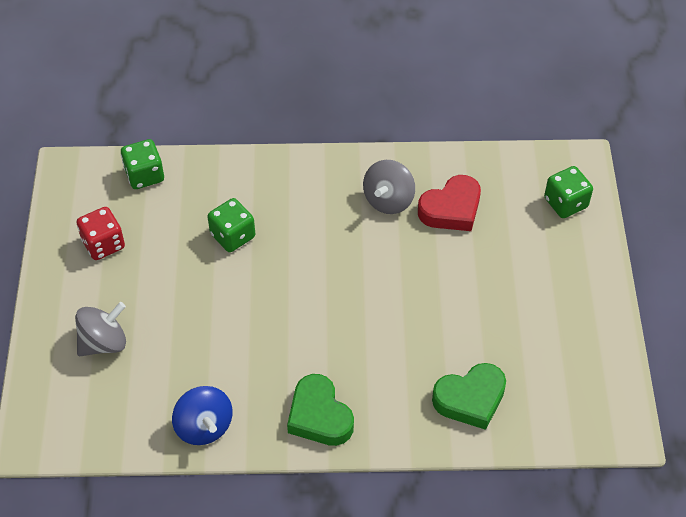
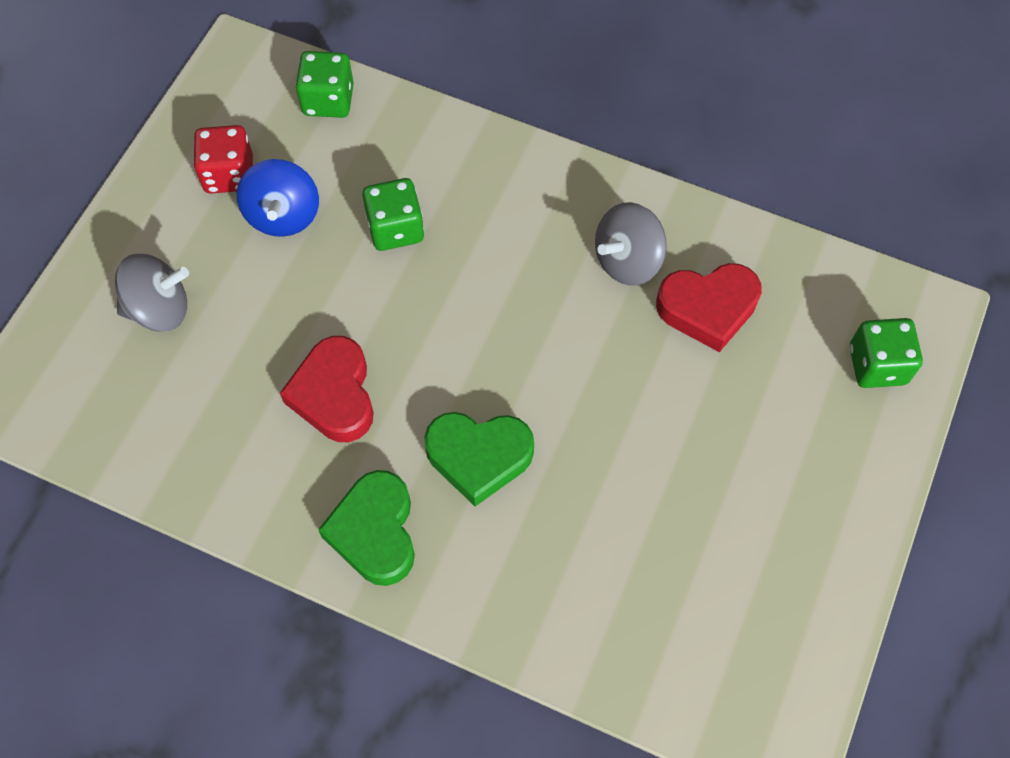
camera: 25 degrees right, 10 degrees up
(204, 426) = (221, 480): blue spinning top -> blue spinning top (283, 215)
(248, 348) = (334, 394): none -> red heart
(470, 399) = (590, 600): green heart -> green heart (479, 457)

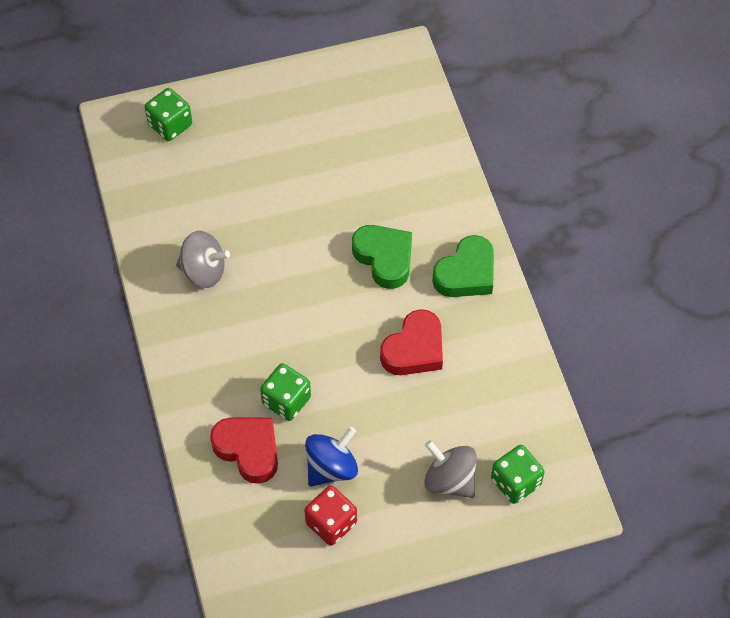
camera: 130 degrees left, 5 degrees down
(328, 100) = (227, 513): green dice -> green dice (515, 482)
(708, 308) = (201, 216): red heart -> red heart (248, 450)

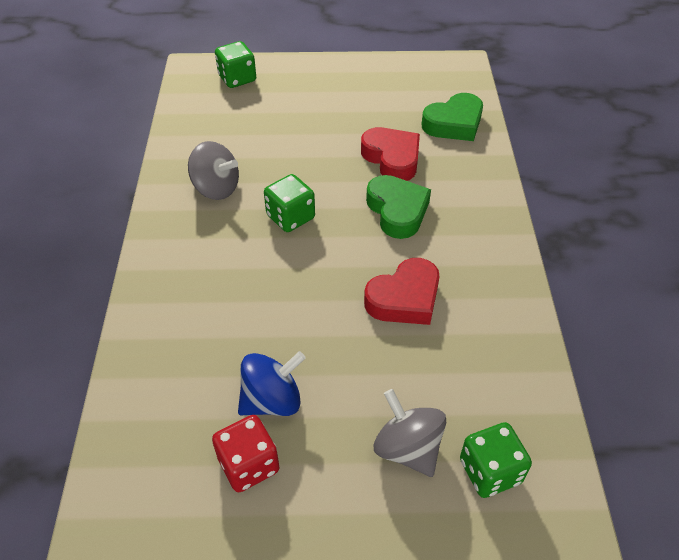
camera: 15 degrees right, 10 degrees down
(248, 450) = (188, 359): red heart -> red heart (392, 158)
(286, 401) = (249, 319): green dice -> green dice (290, 217)
(466, 273) = (479, 240): green heart -> green heart (454, 123)

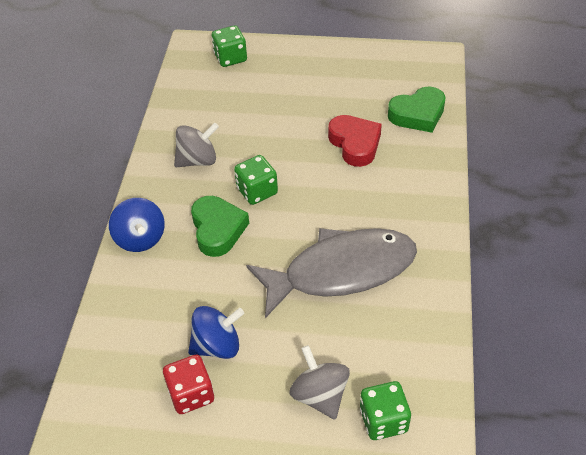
camera: 10 degrees right, 0 degrees up
(160, 281) = (140, 238): none -> blue spinning top
(216, 188) = (198, 160): grey spinning top -> grey spinning top turned 60 degrees counterclockwise
(397, 211) = (350, 193): green heart -> green heart (218, 229)
(404, 298) = (341, 271): red heart -> grey fish

